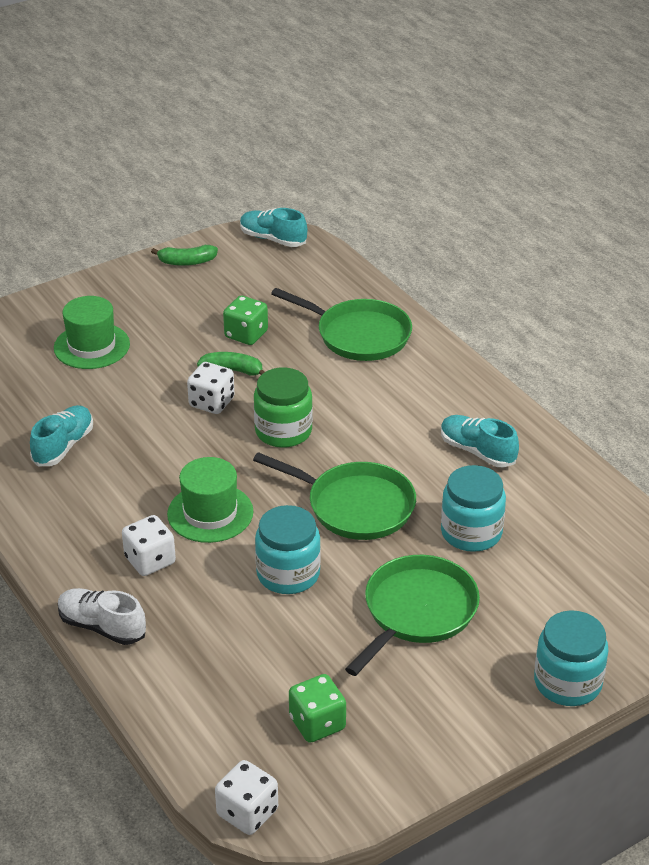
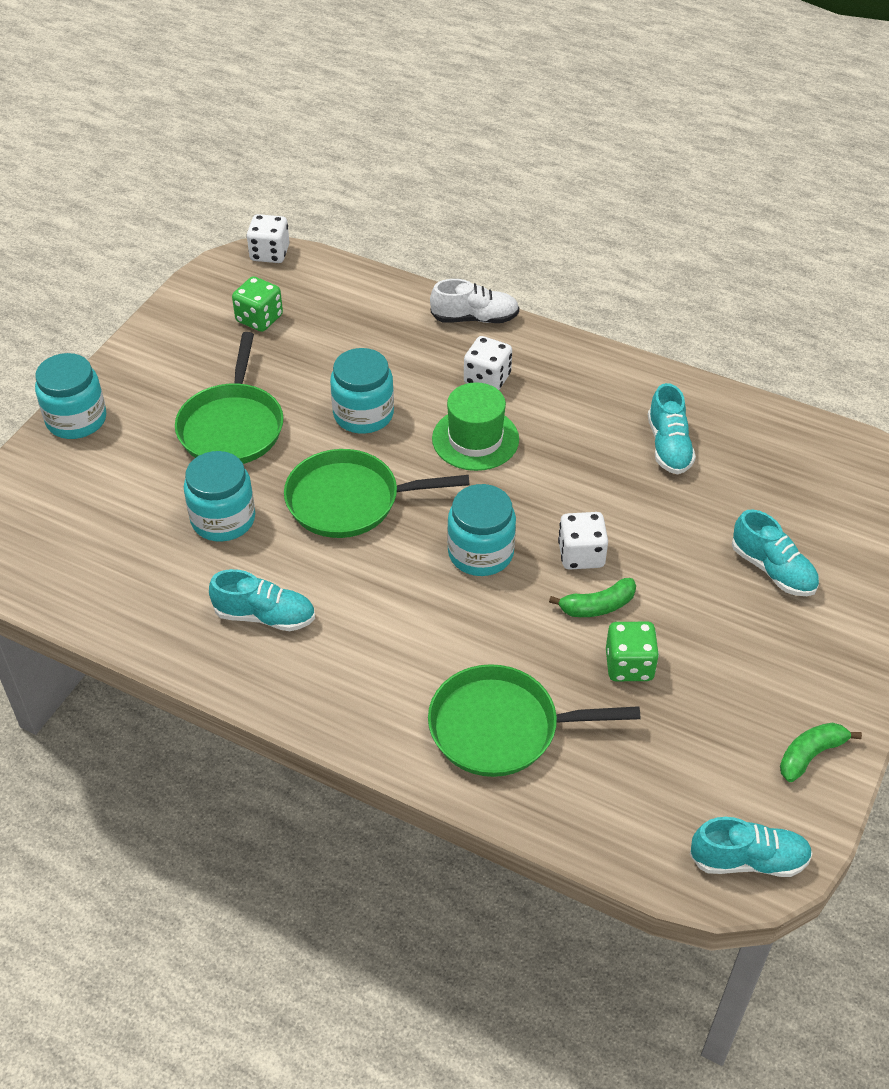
camera: 150 degrees right, 10 degrees up
(91, 346) = (773, 570): green hat -> turquoise shoe
(283, 431) = (480, 553): green jar -> turquoise jar

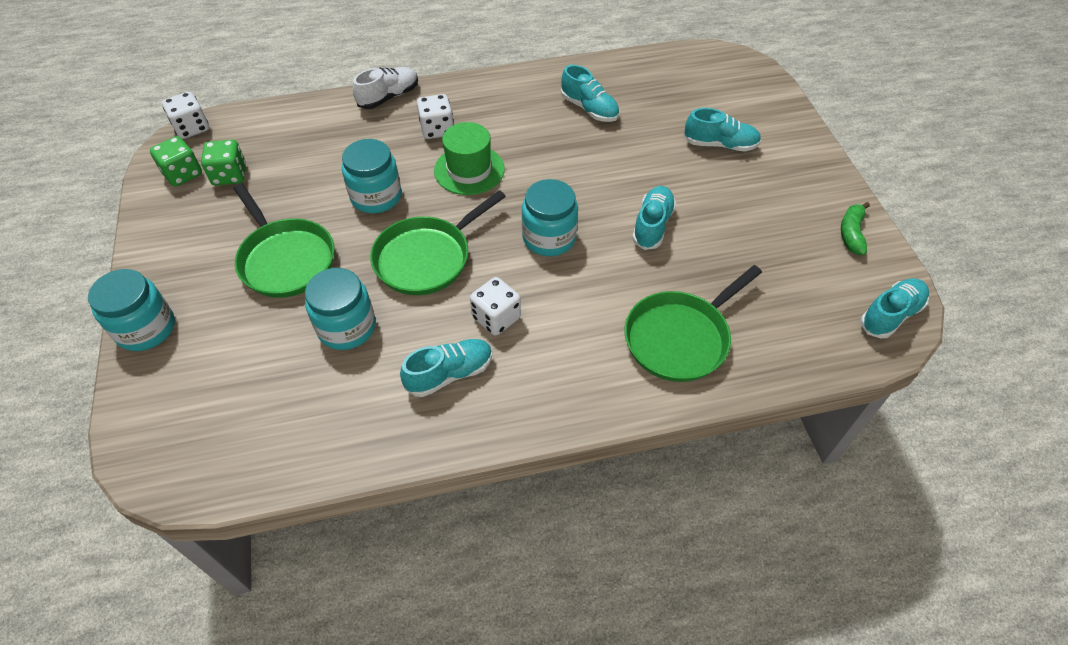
camera: 40 degrees left, 5 degrees up
(581, 555) = (610, 201): white dice -> white dice (496, 318)
(597, 606) = (652, 225): green banana -> turquoise shoe
(629, 665) = (708, 248): green dice -> green dice (183, 174)

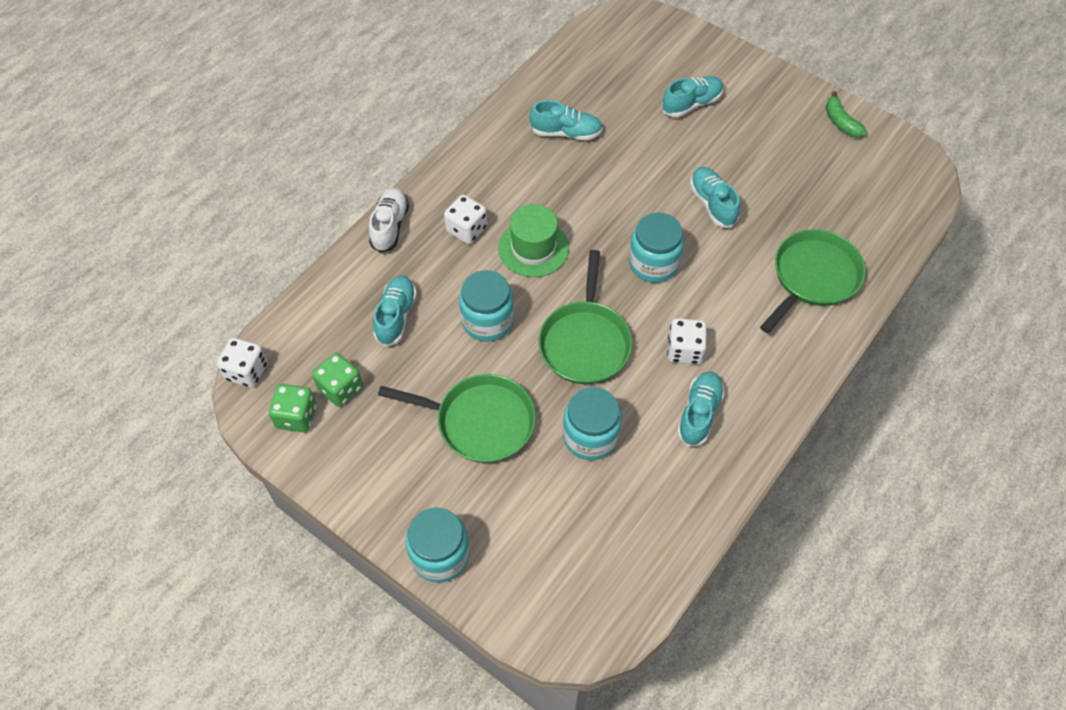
camera: 40 degrees left, 5 degrees up
(680, 338) = (813, 277): green pan -> green pan turned 150 degrees counterclockwise
(890, 315) = (915, 169): turquoise shoe -> turquoise shoe (396, 316)

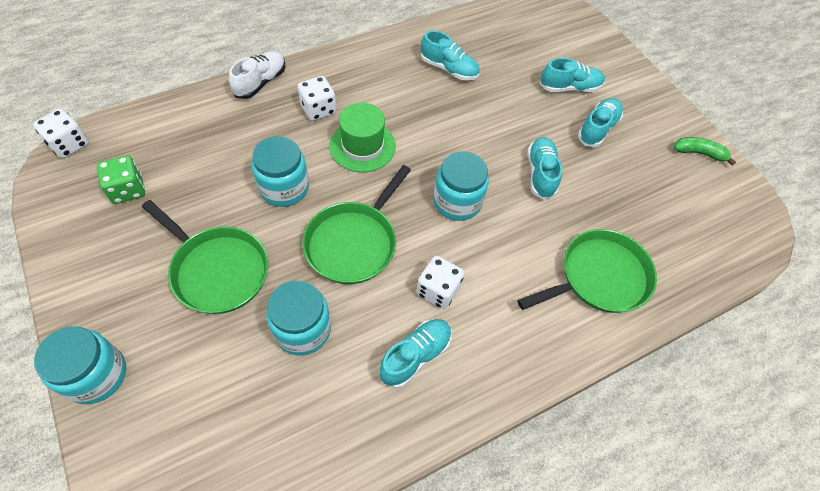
camera: 20 degrees right, 0 degrees up
(296, 416) = (77, 196): green dice -> none
(396, 316) = (214, 152): turquoise shoe -> turquoise shoe (597, 129)
(841, 122) = (699, 153): green banana -> green banana turned 105 degrees clockwise

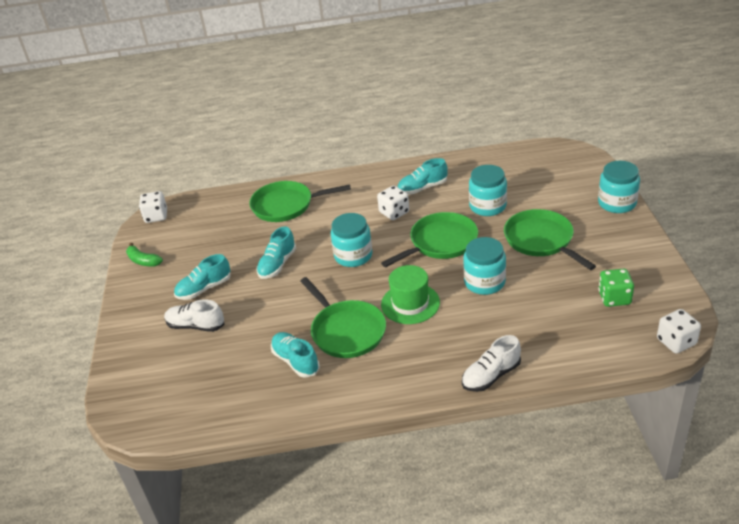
camera: 150 degrees left, 20 degrees down
(318, 109) = (439, 340): white dice -> white dice (156, 216)
(416, 104) = (346, 331): none -> green pan
(570, 87) = (195, 326): turquoise shoe -> white shoe

